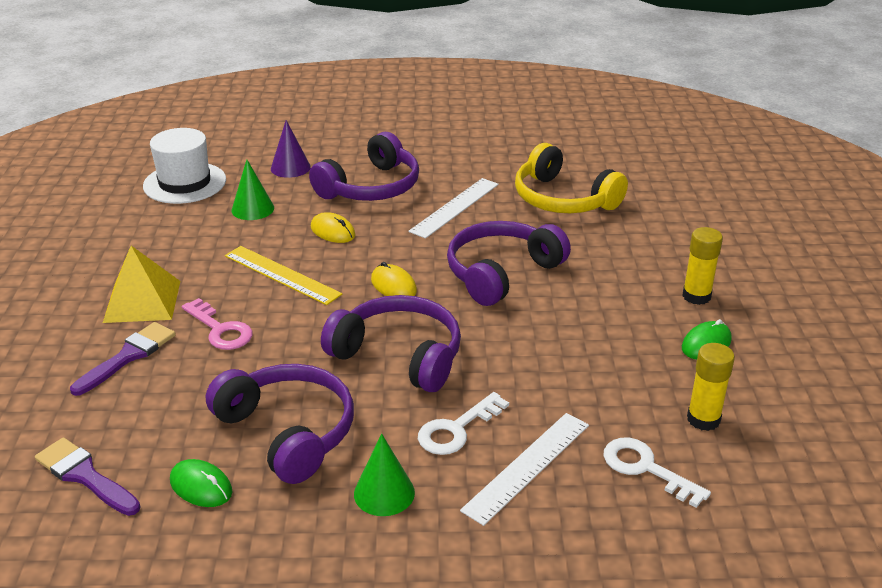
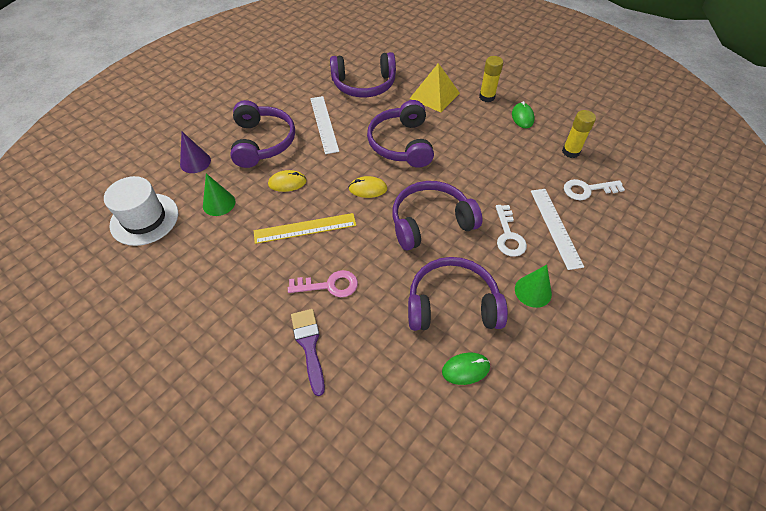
camera: 50 degrees left, 20 degrees up
(85, 476) = (408, 426): purple brush -> none
(142, 301) = (257, 309): yellow pyramid -> yellow pyramid (434, 95)
(563, 199) = (364, 85): yellow headphones -> purple headphones

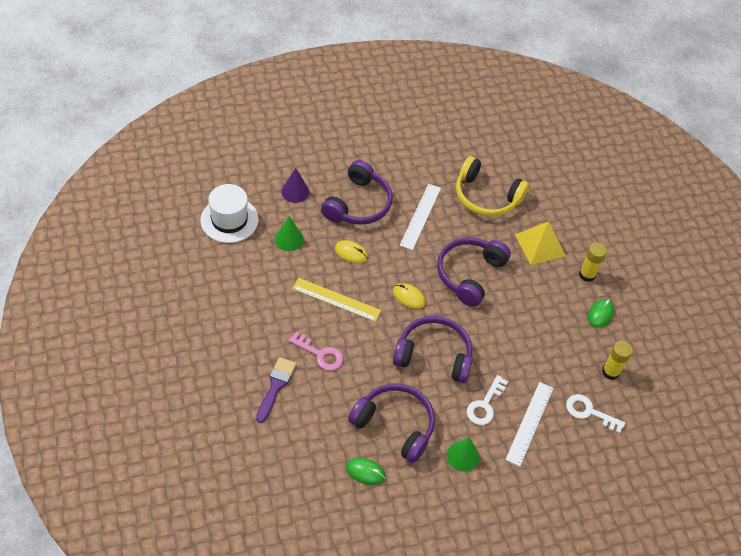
camera: 30 degrees right, 0 degrees up
(364, 85) = (486, 197): purple headphones -> yellow headphones

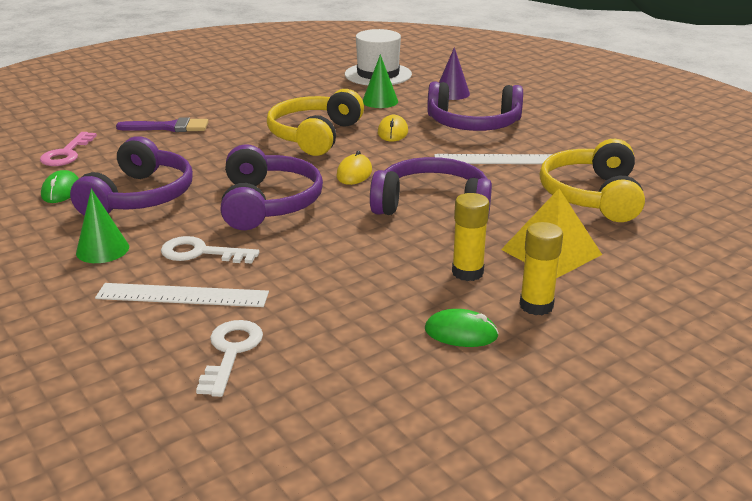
camera: 75 degrees right, 25 degrees down
(320, 354) = (227, 140): pink key -> pink key (67, 153)
(336, 299) = (314, 136): yellow ruler -> yellow headphones
(610, 372) = (335, 364): yellow glue stick -> yellow glue stick (467, 272)

